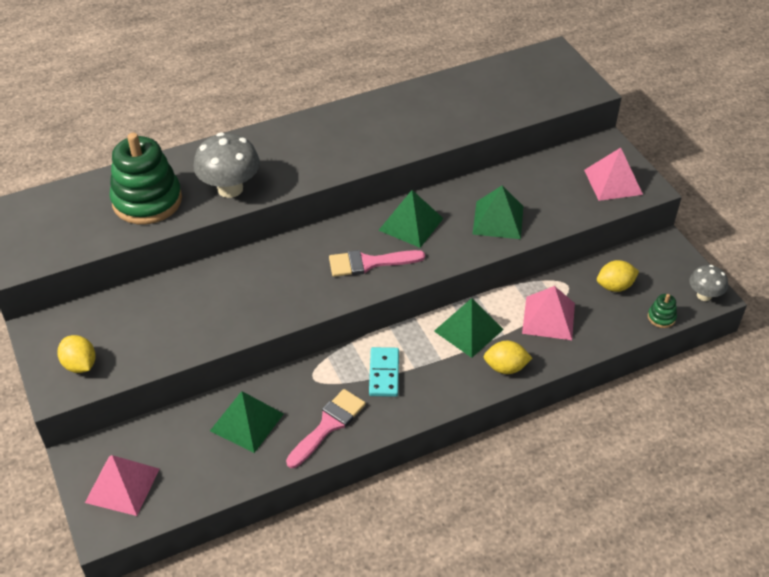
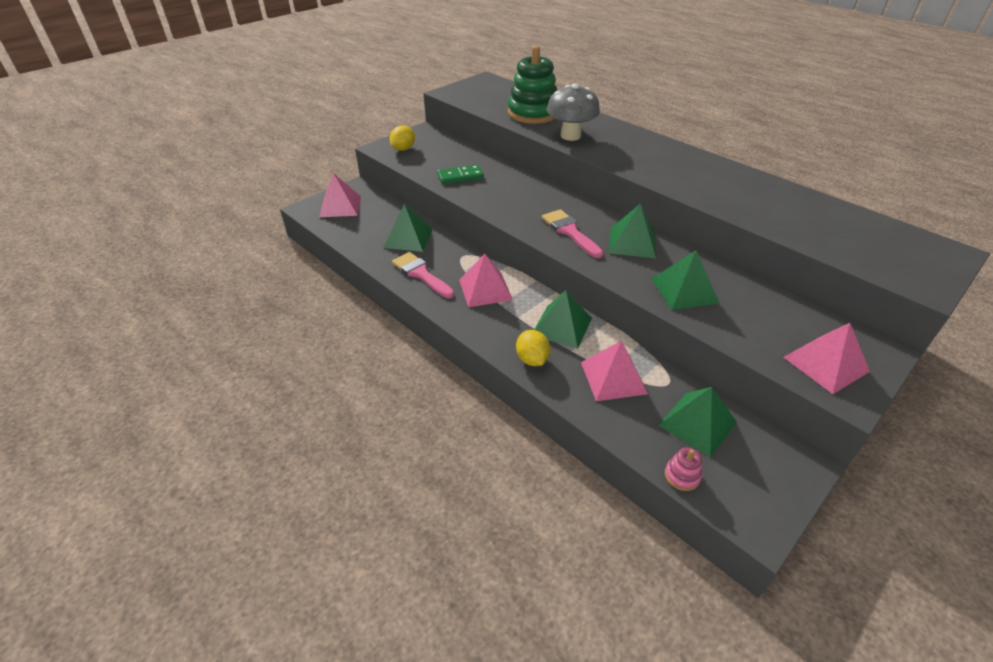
camera: 70 degrees right, 5 degrees down
(196, 322) = (460, 176): none -> green domino
(328, 425) = (421, 274): pink brush -> pink brush turned 150 degrees counterclockwise
(384, 373) = (485, 289): turquoise domino -> pink pyramid
(615, 286) = (697, 423): yellow lemon -> green pyramid
(661, 317) = (682, 476): green stacking toy -> pink stacking toy
(704, 295) = (752, 517): grey mushroom -> none

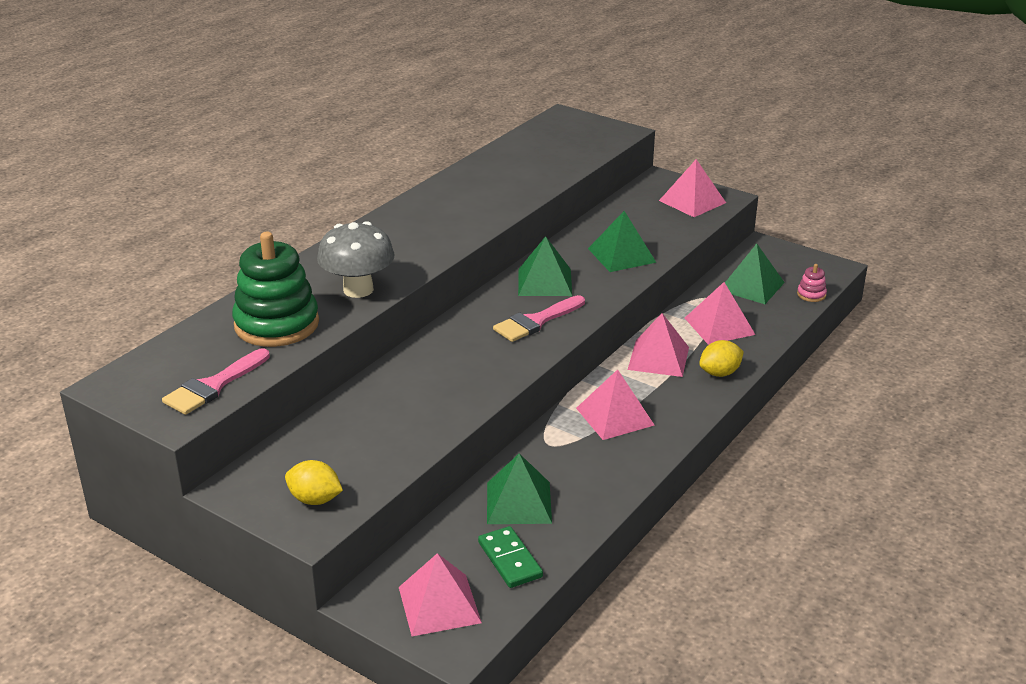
camera: 100 degrees left, 10 degrees down
(421, 274) = (603, 474): pink brush -> pink brush (213, 386)
(460, 176) = (408, 422): green domino -> green domino (509, 560)
(562, 326) = (658, 358): green pyramid -> pink pyramid

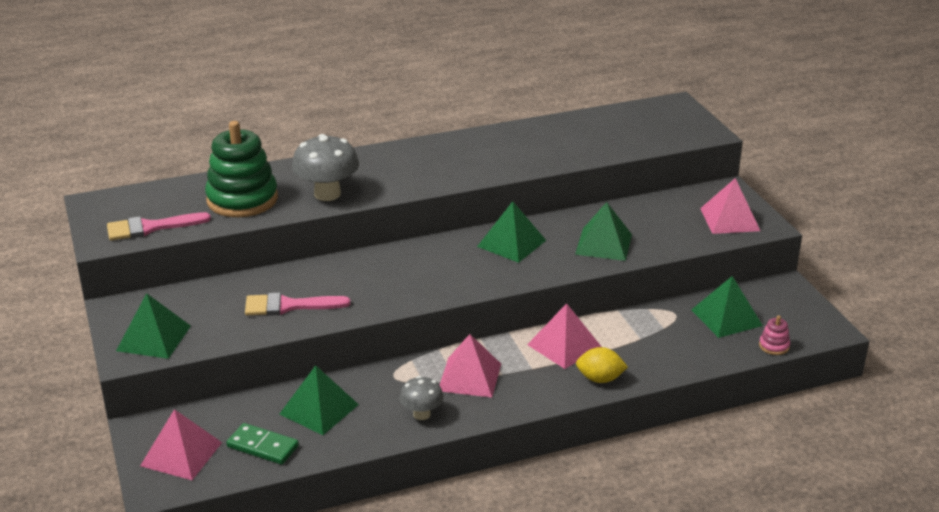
camera: 35 degrees right, 0 degrees up
(315, 499) = (154, 338): yellow lemon -> green pyramid
(509, 560) = (262, 446): green domino -> green domino turned 75 degrees counterclockwise
(536, 321) = (463, 272): pink brush -> pink brush (289, 306)
(615, 465) = (421, 414): none -> grey mushroom
(719, 326) = (651, 340): pink pyramid -> none

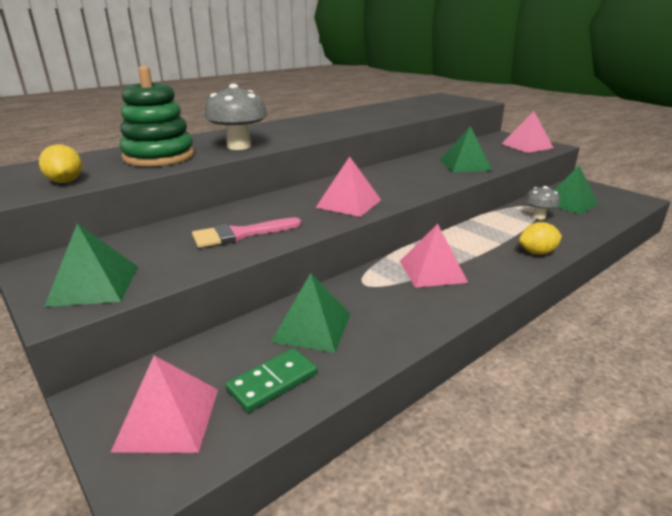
camera: 20 degrees left, 5 degrees down
(150, 227) = (65, 181): pink brush -> yellow lemon
(262, 446) = (272, 382): green domino -> green domino turned 45 degrees counterclockwise
(421, 414) = (419, 309): grey mushroom -> grey mushroom (538, 216)
(511, 243) = (398, 172): green pyramid -> none
(564, 345) = (482, 237): pink pyramid -> pink pyramid (348, 203)
(774, 346) = (622, 212): pink stacking toy -> none

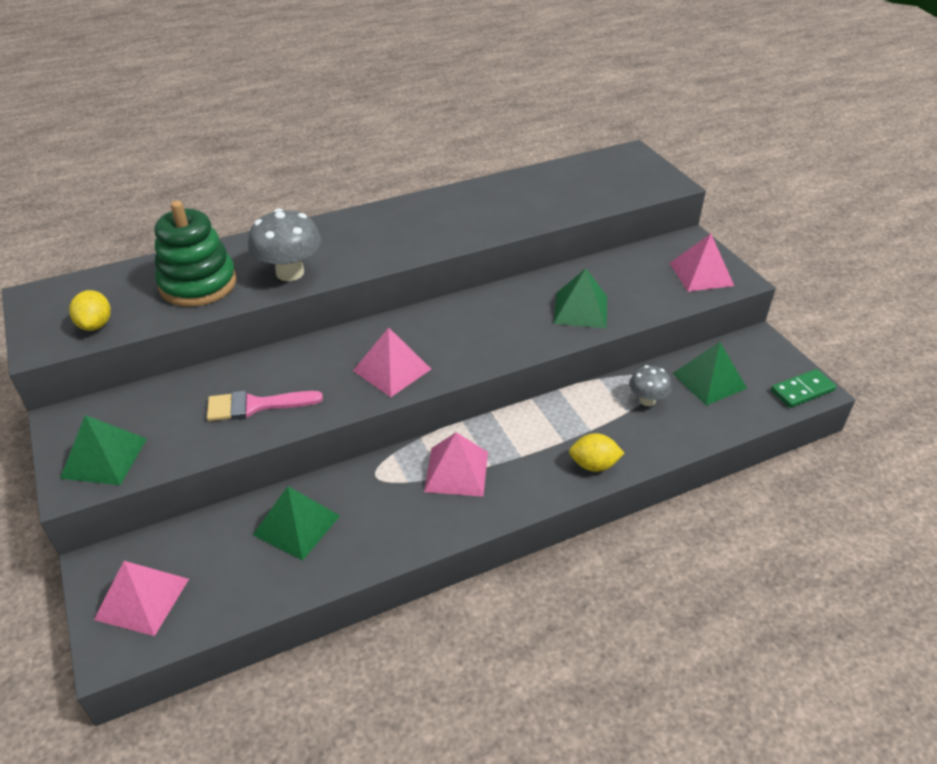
camera: 15 degrees right, 15 degrees up
(272, 382) = (235, 581): green domino -> green domino (802, 391)

